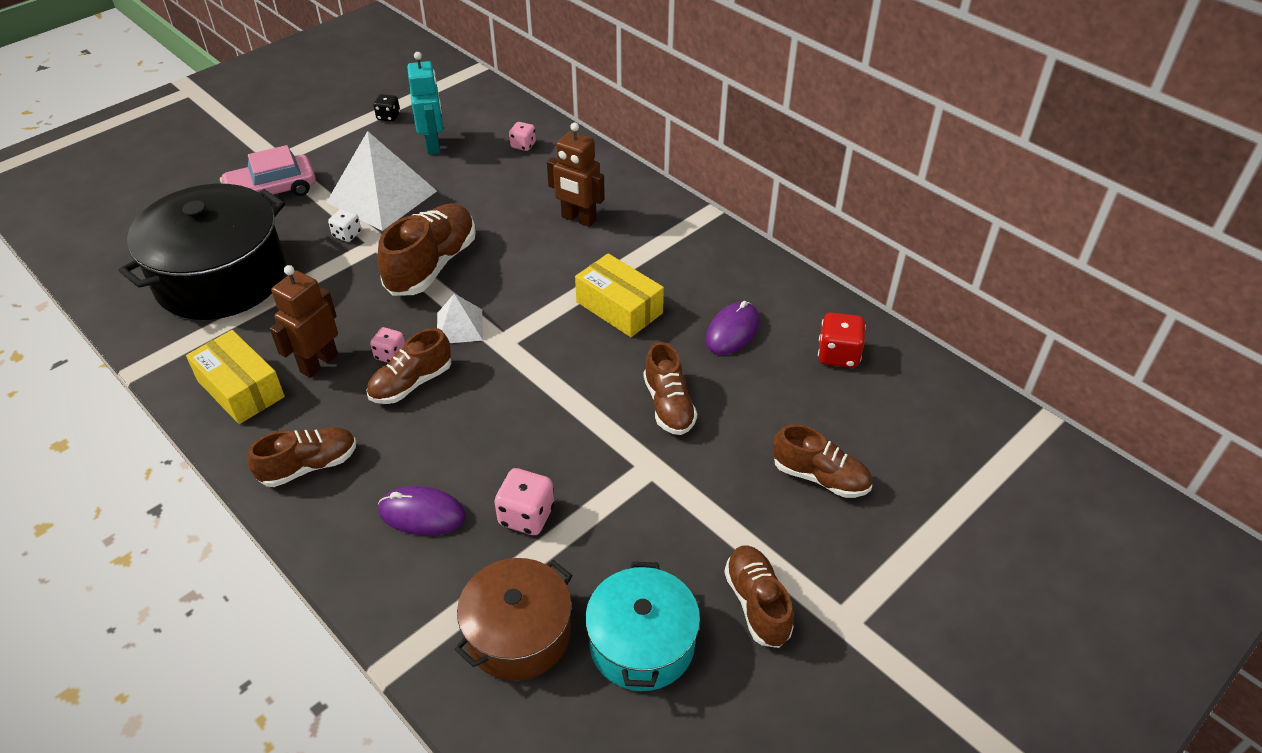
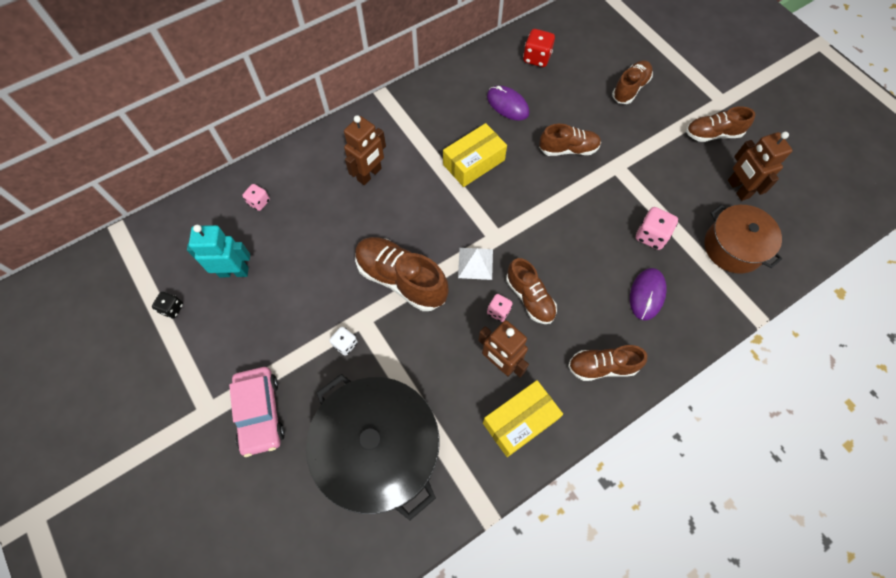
camera: 80 degrees left, 20 degrees up
(309, 466) = (602, 366): brown shoe -> brown shoe turned 75 degrees counterclockwise
(382, 196) = (298, 315): white pyramid -> none
(642, 643) = (738, 189): turquoise pot -> brown robot

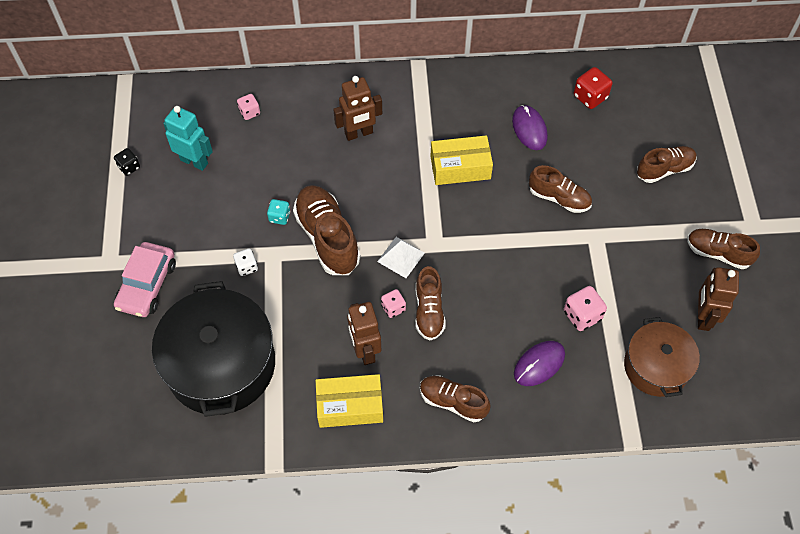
camera: 30 degrees right, 5 degrees down
(346, 282) = (279, 217): none -> turquoise dice

